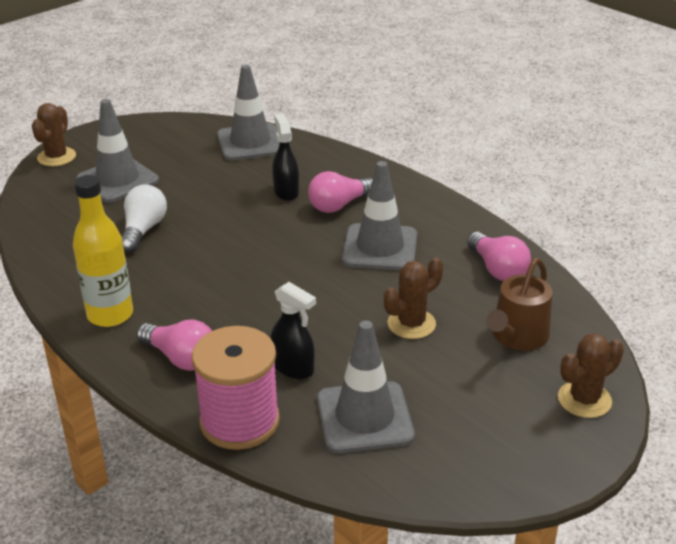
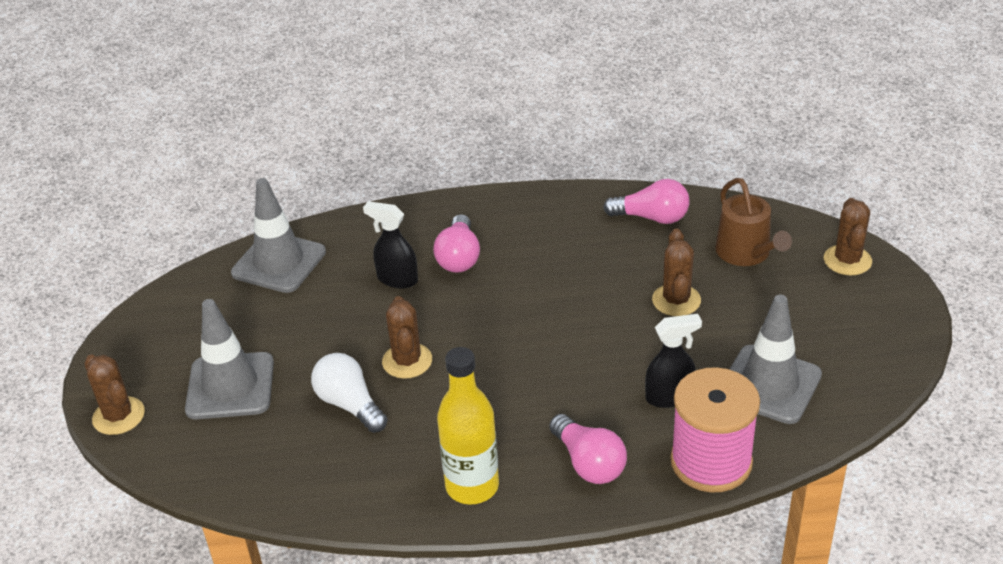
camera: 50 degrees left, 5 degrees up
(181, 358) = (588, 463): pink light bulb -> pink light bulb turned 75 degrees clockwise
(208, 233) = (407, 361): none -> brown cactus
(380, 248) = (552, 265): grey traffic cone -> none

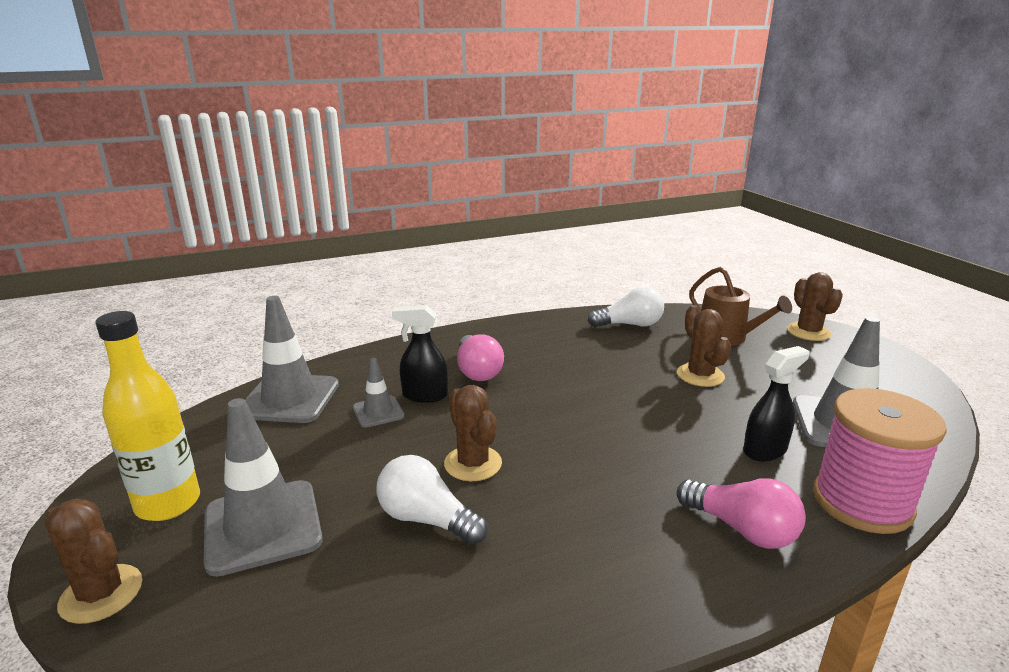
camera: 20 degrees left, 15 degrees down
(349, 291) = (378, 412): none -> grey traffic cone
(472, 486) = (630, 584): yellow bottle -> yellow bottle (168, 504)
(651, 217) = (629, 325): pink light bulb -> white light bulb

